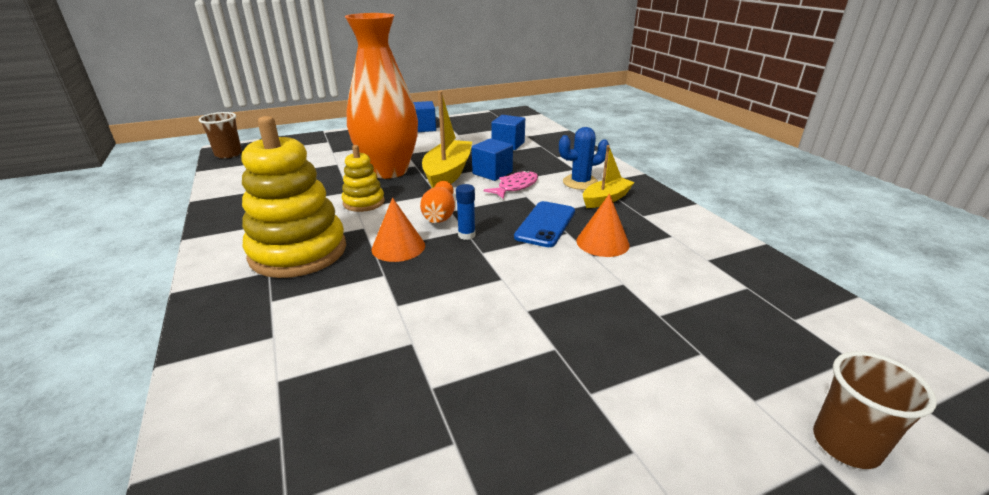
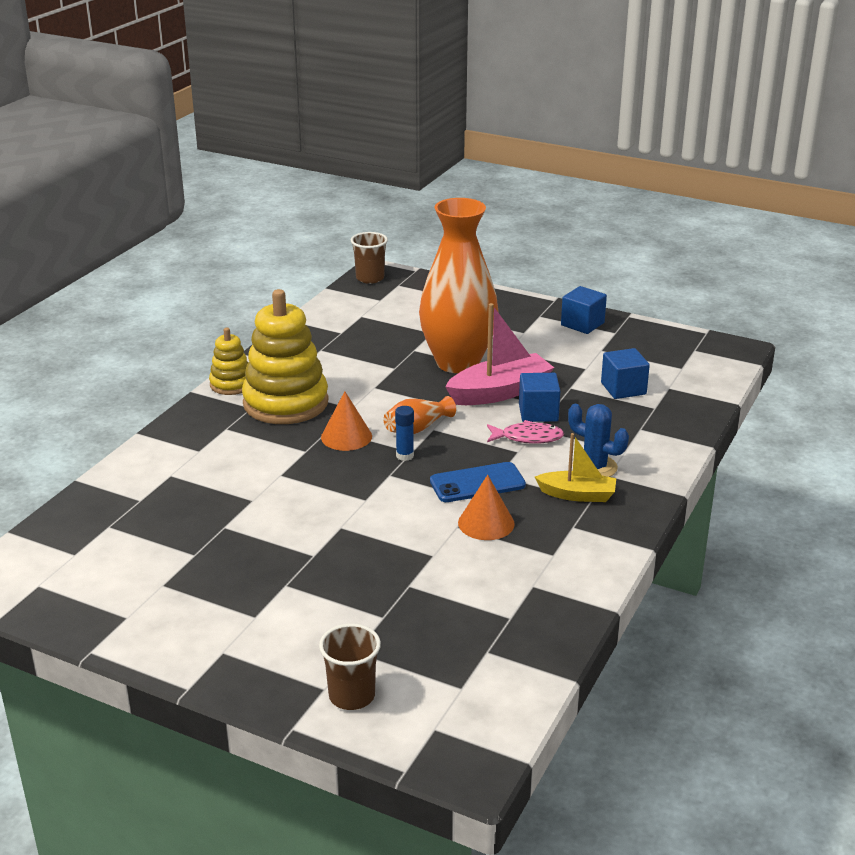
camera: 50 degrees right, 0 degrees up
(364, 202) = (387, 385): yellow stacking toy -> yellow stacking toy (231, 384)
(448, 173) = (500, 392): yellow boat -> pink boat

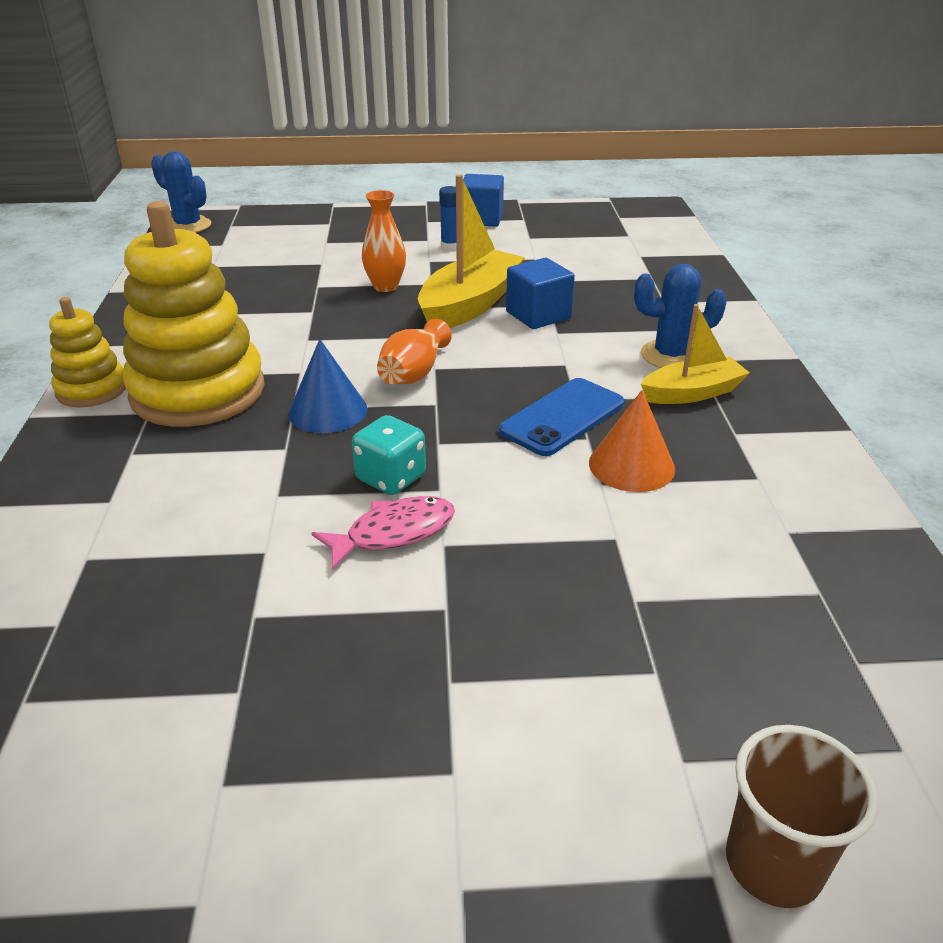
camera: 30 degrees left, 5 degrees up
(346, 436) = (328, 411): orange cone -> blue cone
(346, 485) = (391, 478): none -> turquoise dice
(370, 278) = (188, 226): brown cup -> blue cactus
(405, 456) = (433, 412): blue glue stick -> blue glue stick (450, 246)
(458, 362) = (385, 286): orange vase -> orange vase, size x0.42
(500, 392) = (470, 305): pink boat -> yellow boat
(528, 437) = (559, 345): pink fish -> pink fish (394, 533)
(623, 388) = (597, 268): blue cube -> none

